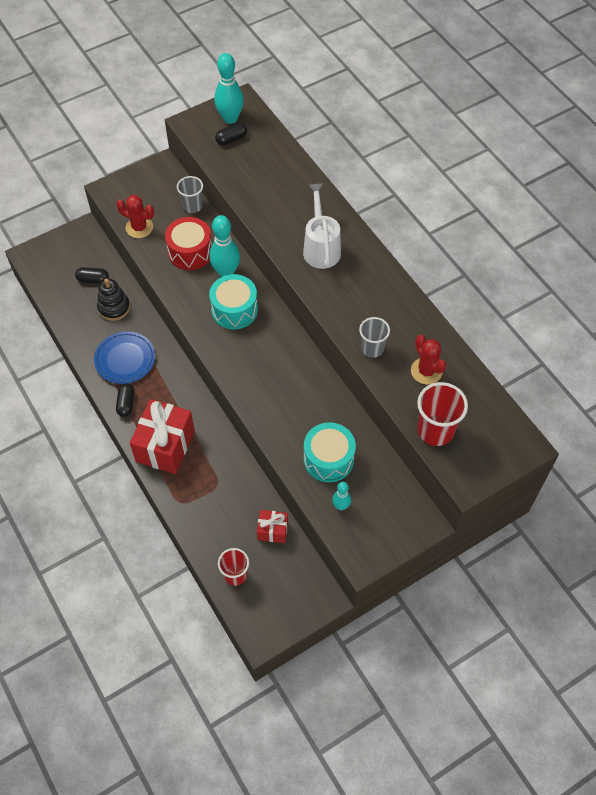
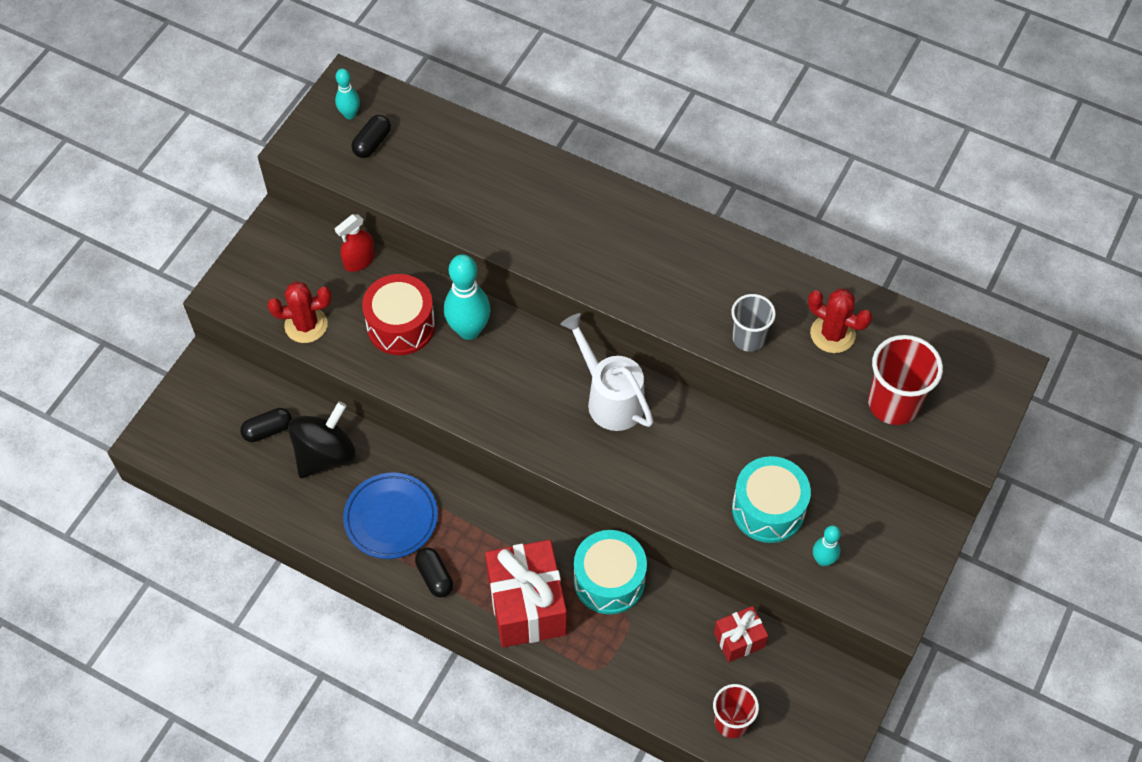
camera: 30 degrees left, 0 degrees up
(114, 307) = (325, 454): black stacking toy -> black spinning top
(192, 206) = (359, 260): grey cup -> red spray bottle
(230, 118) = (350, 114): turquoise bowling pin -> turquoise bowling pin, size x0.55
(234, 310) = (515, 375): turquoise drum -> turquoise drum (609, 580)
(321, 247) = (594, 237): white watering can -> white watering can (610, 398)

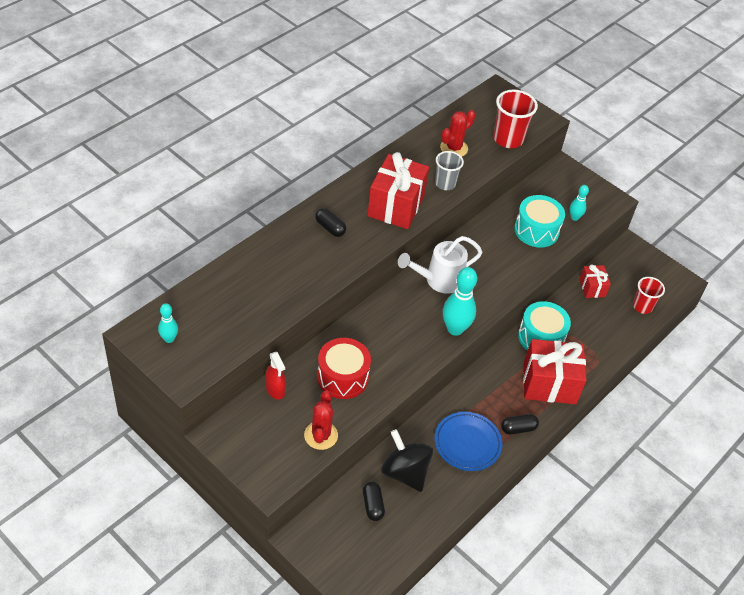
camera: 80 degrees left, 10 degrees down
(372, 143) = (204, 331): black capsule -> black capsule (330, 228)
(469, 330) = (360, 339): turquoise bowling pin -> turquoise bowling pin (455, 329)
(673, 288) = (396, 206): none -> red gift

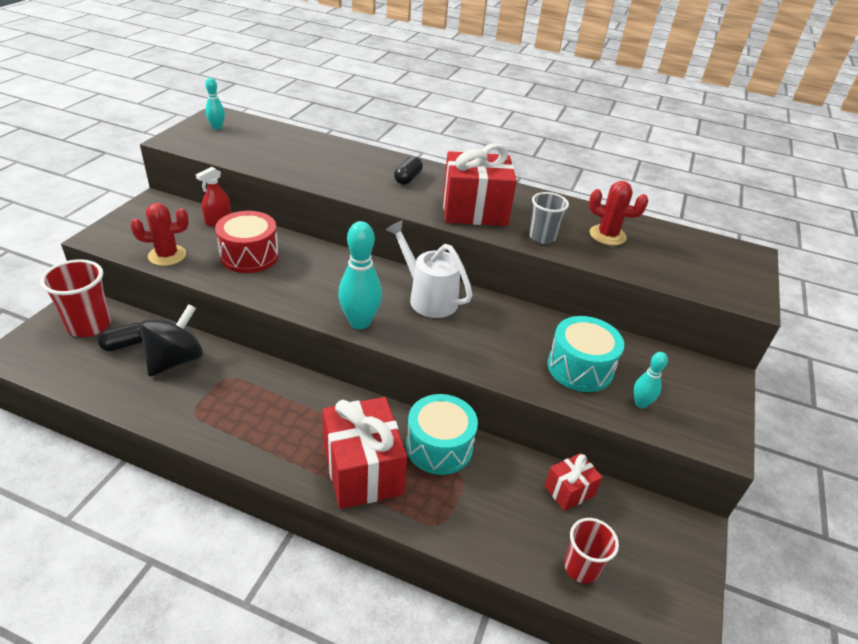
camera: 70 degrees right, 10 degrees down
(467, 443) = (232, 405): blue plate -> none
(508, 139) = (673, 274): red cup -> red cup (89, 325)
(518, 428) = (272, 450): black capsule -> none

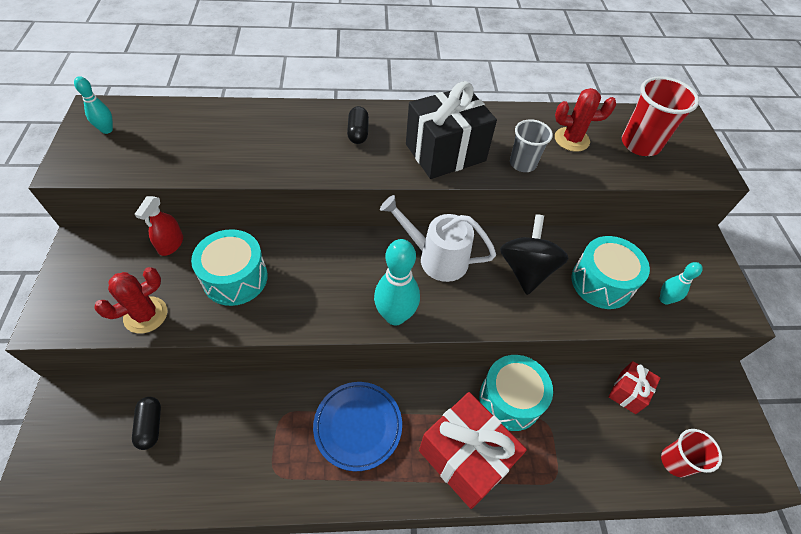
camera: 25 degrees left, 15 degrees up
(89, 325) = (93, 421): red cup -> red cup (640, 144)
(125, 344) = (151, 426): black capsule -> black capsule turned 45 degrees counterclockwise
(176, 360) = (217, 420): black spinning top -> black spinning top (526, 270)
(249, 256) = (235, 278): red drum -> turquoise drum
(284, 409) = (358, 426): none -> blue plate
(474, 211) = (445, 153): red gift -> black gift

